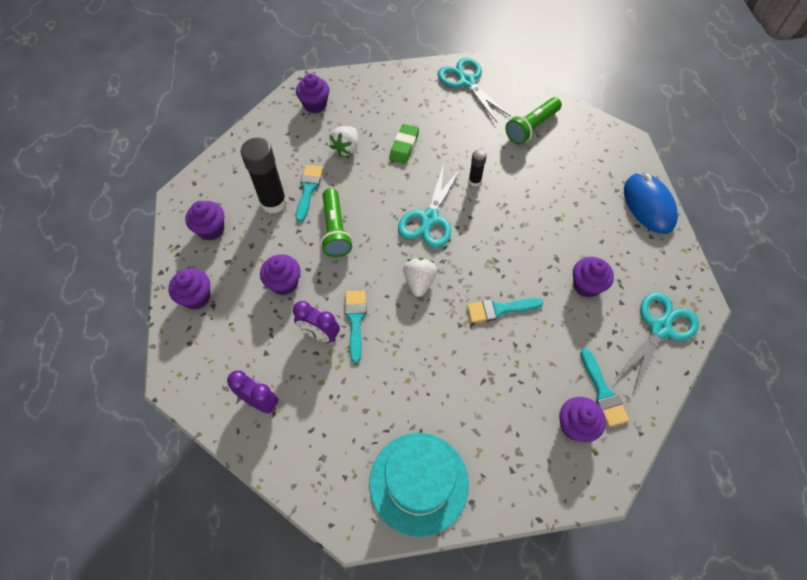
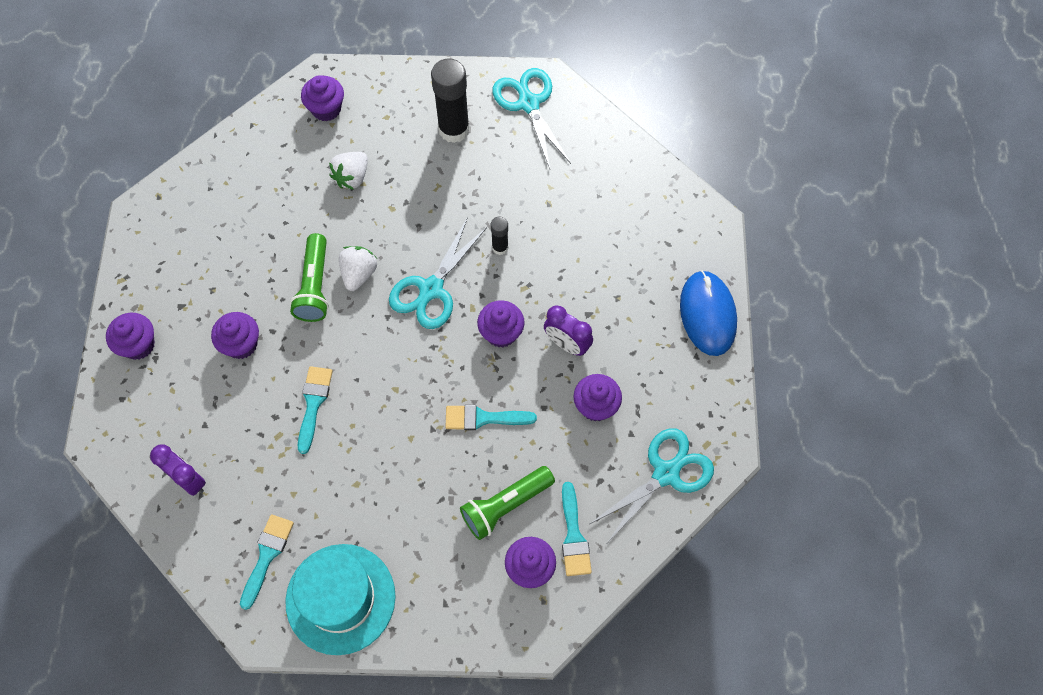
camera: 10 degrees right, 5 degrees up
(211, 229) = (169, 262): purple cupcake -> purple cupcake (501, 333)
(273, 202) = (248, 238): black glue stick -> black glue stick (454, 129)
(308, 189) = (293, 227): turquoise brush -> turquoise brush (267, 555)
(320, 334) = (269, 413): purple clock -> purple clock (567, 344)
(404, 146) = (424, 185): green eraser -> none
(419, 282) = (398, 368): white strawberry -> white strawberry (359, 274)
(531, 127) = (593, 183): green flashlight -> green flashlight (505, 505)

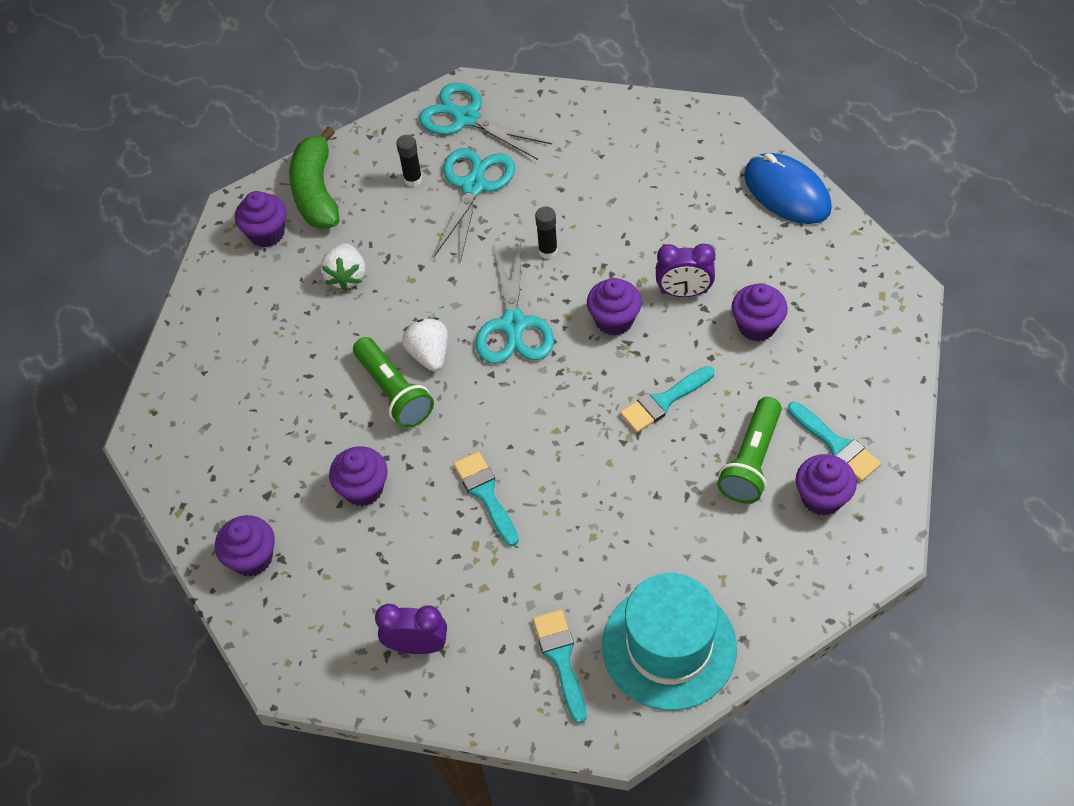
camera: 30 degrees left, 10 degrees down
(383, 97) = (316, 192): none -> green banana
(454, 129) = (413, 179): black glue stick -> black glue stick, size x0.50
(666, 473) = (869, 341): turquoise scissors -> turquoise scissors (473, 186)

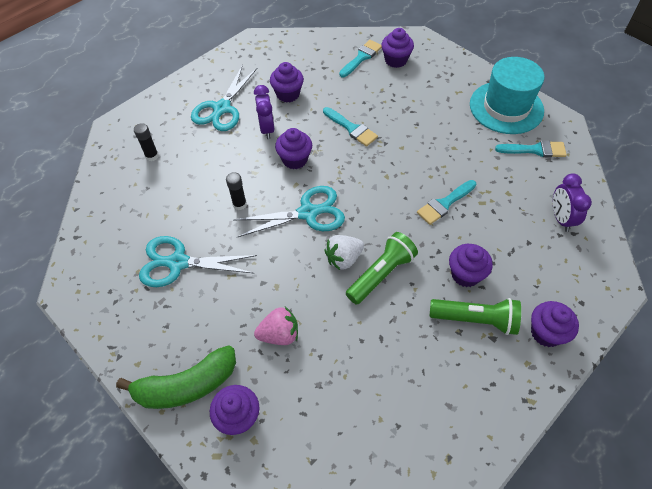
camera: 105 degrees left, 0 degrees up
(347, 277) = (279, 334): white strawberry -> pink strawberry
(413, 179) = (171, 309): black glue stick -> black glue stick (152, 156)
(466, 118) = (102, 283): turquoise scissors -> turquoise scissors (222, 108)
(561, 659) = (535, 150): turquoise brush -> turquoise brush turned 150 degrees counterclockwise
(751, 461) = (381, 88): green flashlight -> green flashlight (475, 320)
(787, 192) = (181, 91): blue mouse -> none

